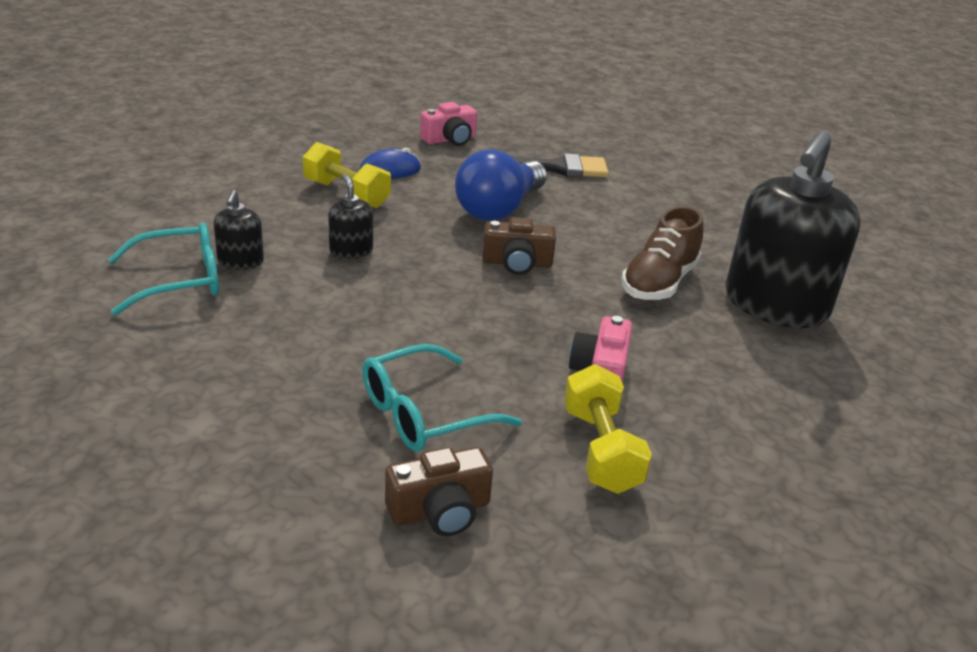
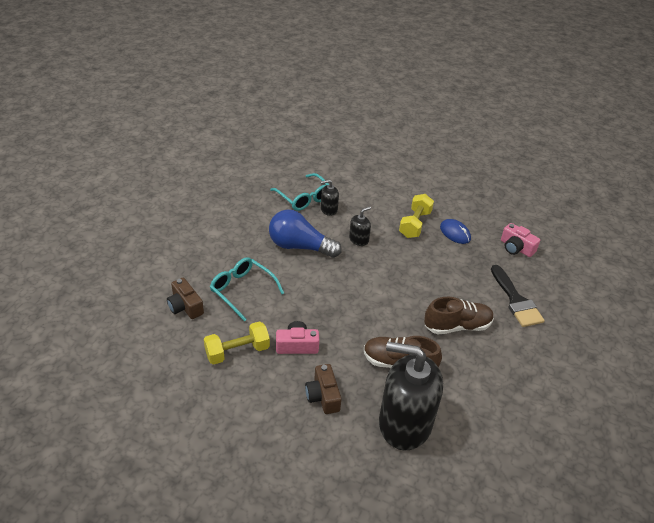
camera: 75 degrees right, 10 degrees up
(499, 209) = (441, 284): blue light bulb -> blue light bulb (300, 246)
(517, 263) = (384, 300): brown camera -> brown camera (323, 396)
(592, 219) = (457, 326): none -> brown shoe

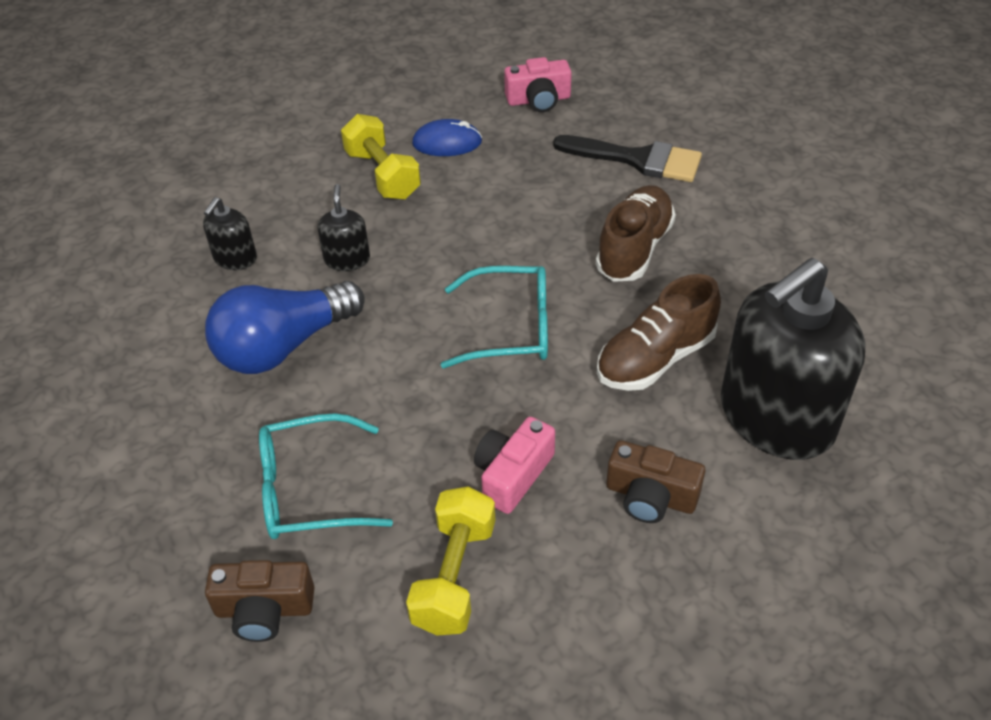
camera: 50 degrees left, 5 degrees up
(304, 198) = (169, 275): turquoise glasses -> turquoise glasses (510, 328)

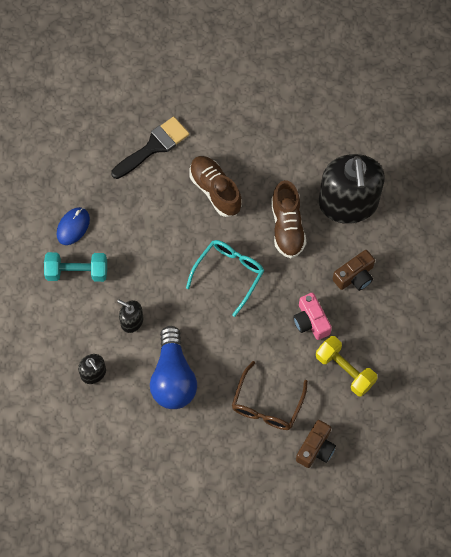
camera: 60 degrees left, 20 degrees up
(309, 490) = (267, 404): turquoise glasses -> brown glasses
(383, 175) = (77, 272): yellow dumbbell -> turquoise dumbbell
(538, 100) = (70, 161): pink camera -> none

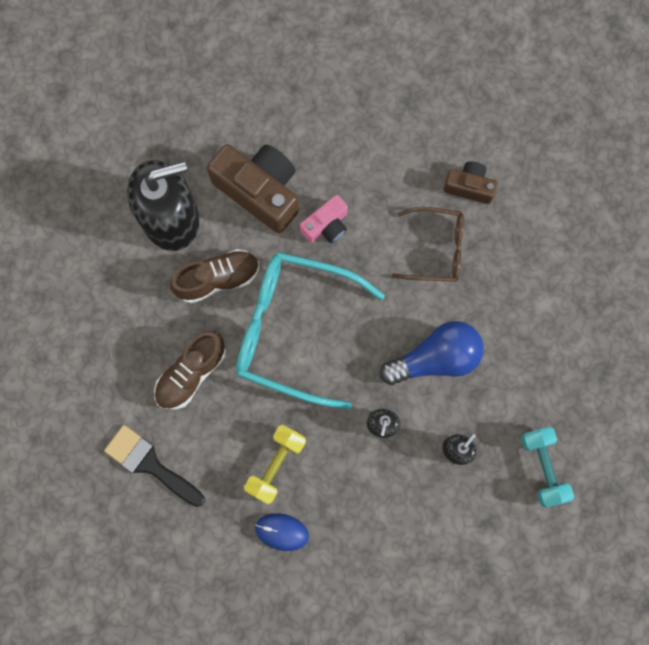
camera: 105 degrees left, 10 degrees up
(77, 272) = (338, 508): turquoise dumbbell -> turquoise dumbbell (543, 467)
(229, 274) = (294, 330): turquoise glasses -> turquoise glasses, size x1.77
(345, 370) = (373, 177): yellow dumbbell -> yellow dumbbell (276, 465)
(355, 276) = (260, 191): brown camera -> brown camera, size x1.85

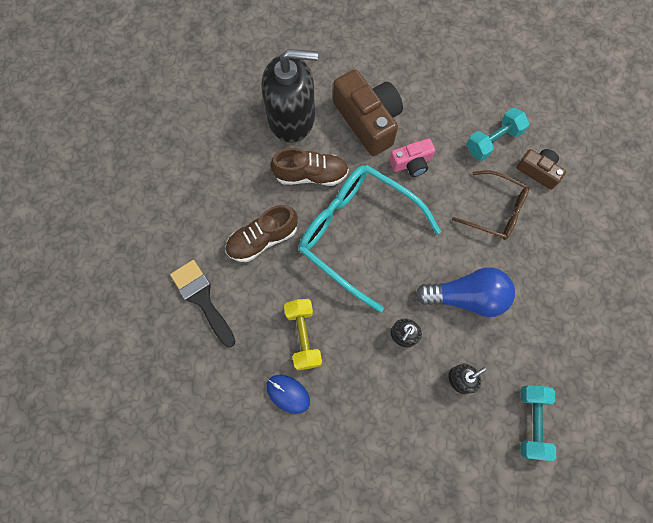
camera: 20 degrees right, 5 degrees down
(276, 465) = (303, 336): yellow dumbbell -> yellow dumbbell turned 60 degrees counterclockwise
(409, 167) = (493, 141): none -> turquoise dumbbell

